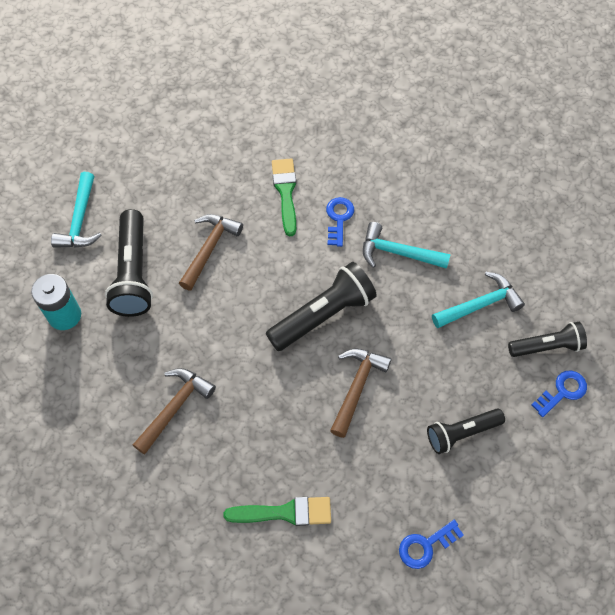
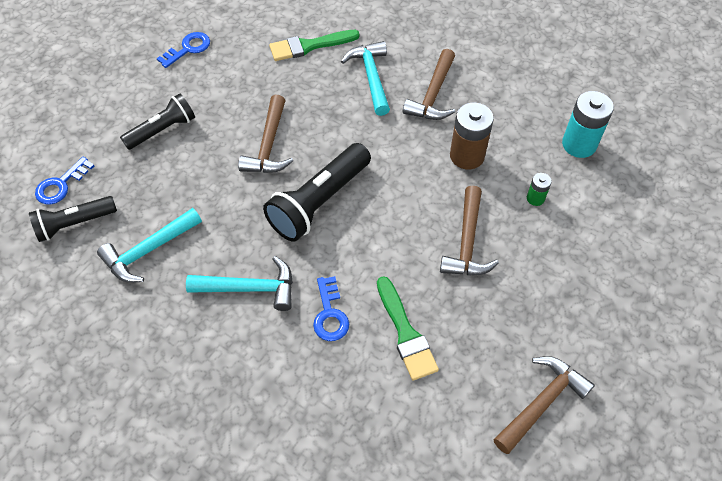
camera: 165 degrees right, 5 degrees down
(80, 220) = (626, 240): turquoise hammer -> turquoise hammer (371, 77)
(133, 273) = (535, 198): black flashlight -> green battery
(173, 329) = (467, 156): none -> brown battery
(209, 129) = (542, 402): none -> brown hammer

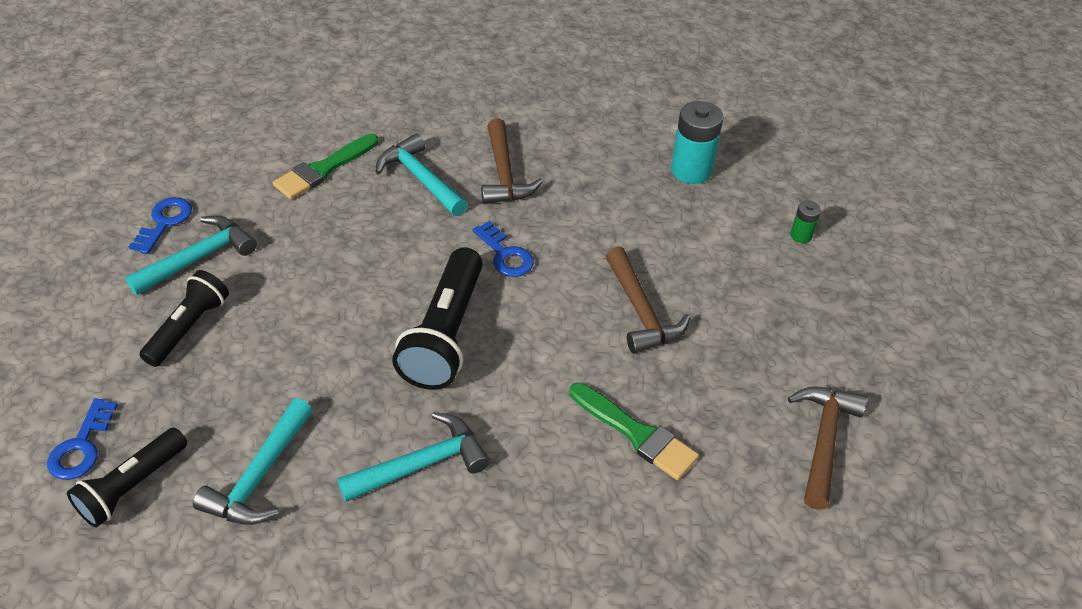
camera: 30 degrees left, 10 degrees down
(195, 82) = (199, 258): none -> turquoise hammer
(269, 145) = (342, 295): brown hammer -> none
(330, 314) = (538, 451): blue key -> blue key (505, 255)
(467, 156) = (582, 223): brown battery -> none
(535, 198) = (682, 239): green battery -> green battery (801, 235)

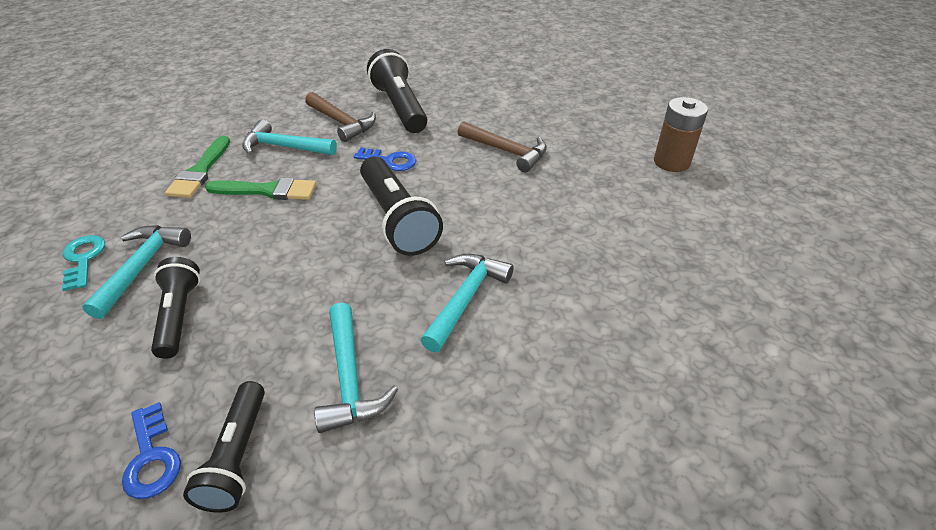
camera: 35 degrees left, 5 degrees down
(164, 222) = (83, 259): blue key -> turquoise key
(584, 183) = (400, 107): none -> black flashlight
(636, 434) = (577, 209): green brush -> green brush (268, 190)
(691, 170) = (456, 79): turquoise battery -> none
(801, 235) = (548, 83): green battery -> none
(823, 440) = (671, 162): brown hammer -> brown battery

